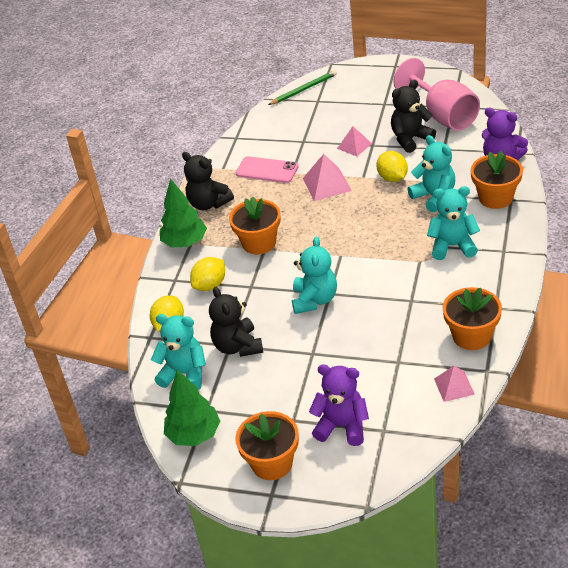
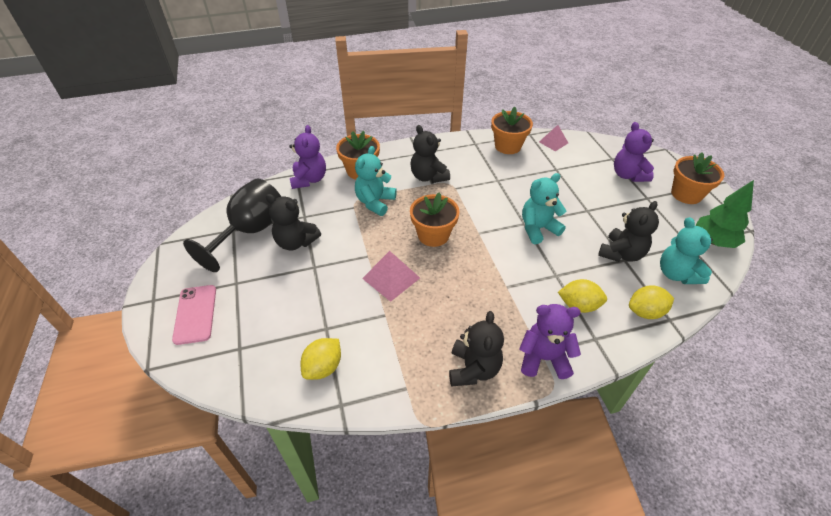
camera: 125 degrees left, 5 degrees up
(185, 243) = (543, 358): green tree -> purple teddy bear
(259, 243) = (501, 294): orange flower pot -> orange flower pot (433, 235)
(267, 170) = (391, 339): pink phone -> pink phone (195, 314)
(304, 89) = (215, 374): green pencil -> none
(354, 146) = (320, 280): pink pyramid -> none
(392, 178) = (361, 235): yellow lemon -> yellow lemon (323, 367)
(443, 116) = (250, 231): pink goblet -> black goblet
(452, 246) = (428, 177): turquoise teddy bear -> black teddy bear

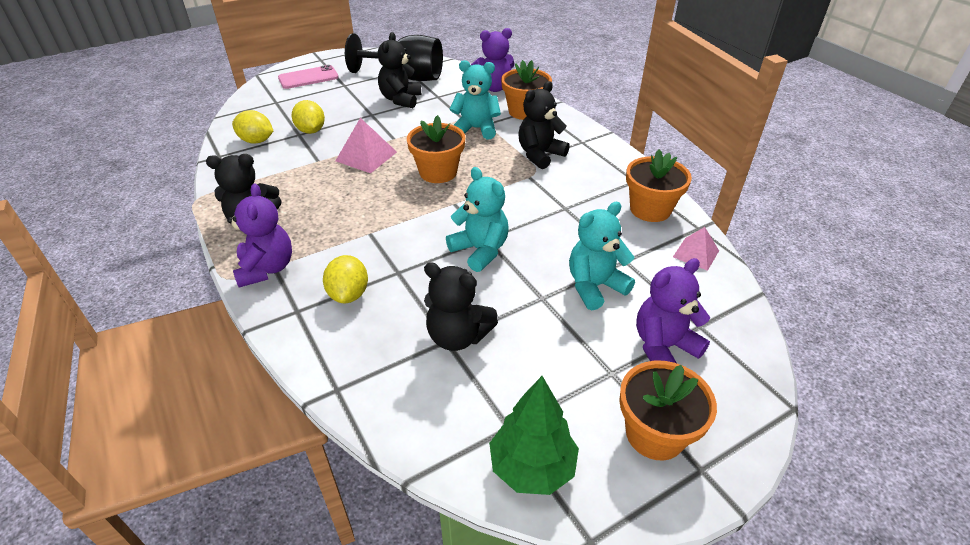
camera: 75 degrees right, 5 degrees down
(645, 312) = (346, 361): yellow lemon -> yellow lemon (311, 131)
(676, 274) = (432, 403): turquoise teddy bear -> turquoise teddy bear (595, 286)

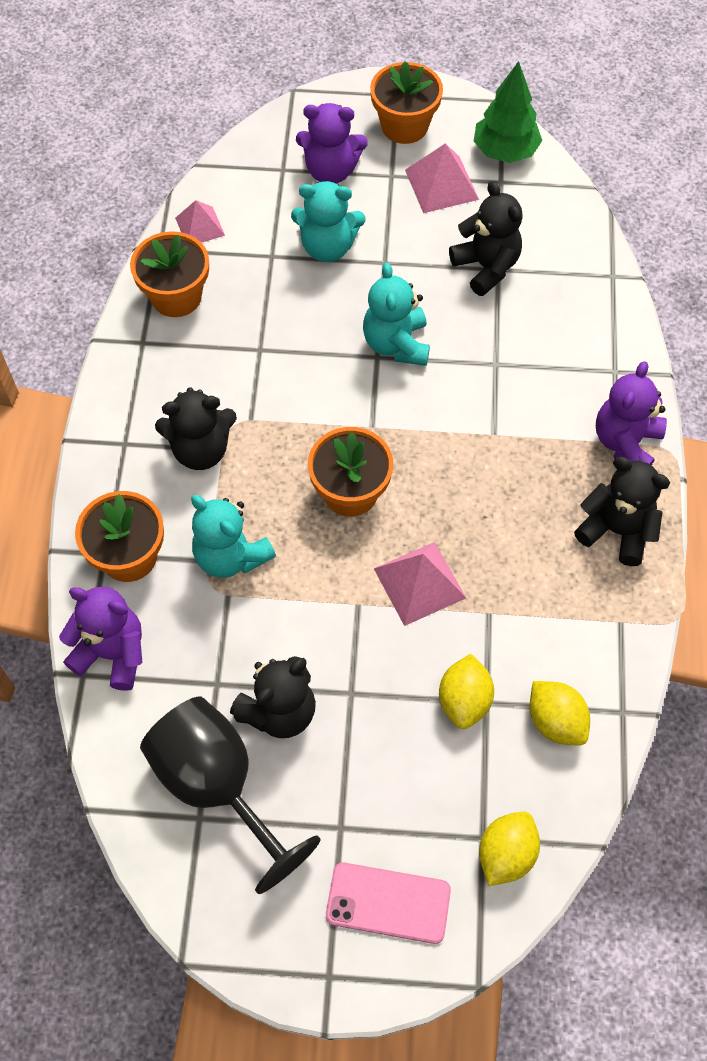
camera: 145 degrees left, 20 degrees up
(349, 294) = (557, 363): yellow lemon -> yellow lemon (506, 854)
(560, 390) = (441, 184): none -> pink pyramid

